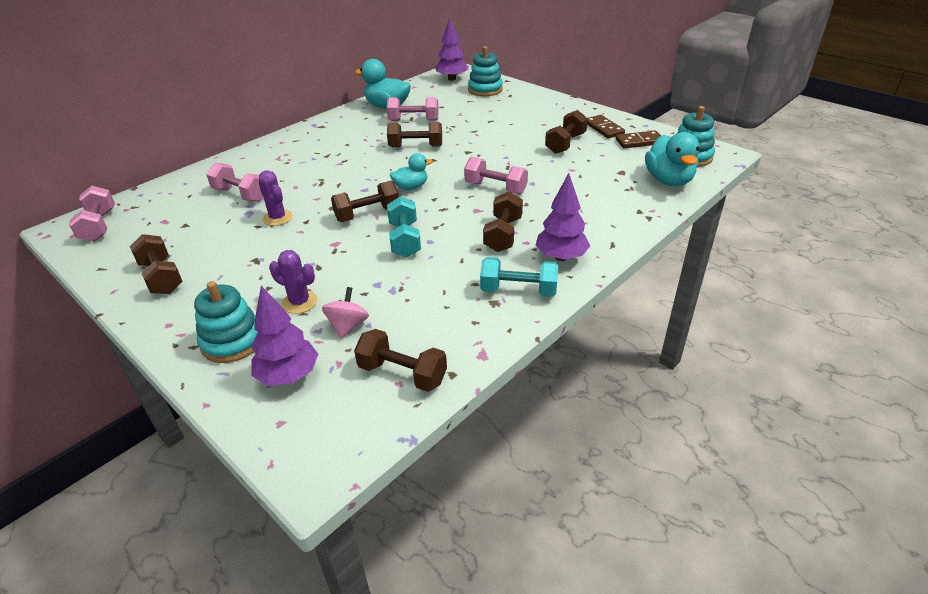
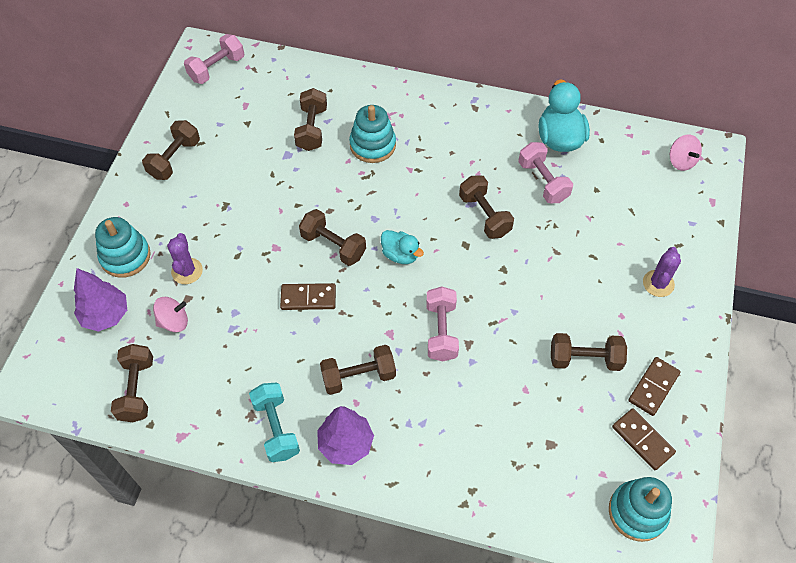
camera: 60 degrees right, 20 degrees up
(240, 194) = (312, 129): pink dumbbell -> brown dumbbell
(277, 218) = (291, 181): purple cactus -> purple cactus (658, 283)
(405, 240) = (308, 298): turquoise dumbbell -> brown domino
(452, 79) = (681, 161): purple tree -> pink spinning top
(485, 90) = (675, 211): turquoise stacking toy -> turquoise stacking toy (372, 145)
(669, 180) = (560, 503): turquoise duck -> none

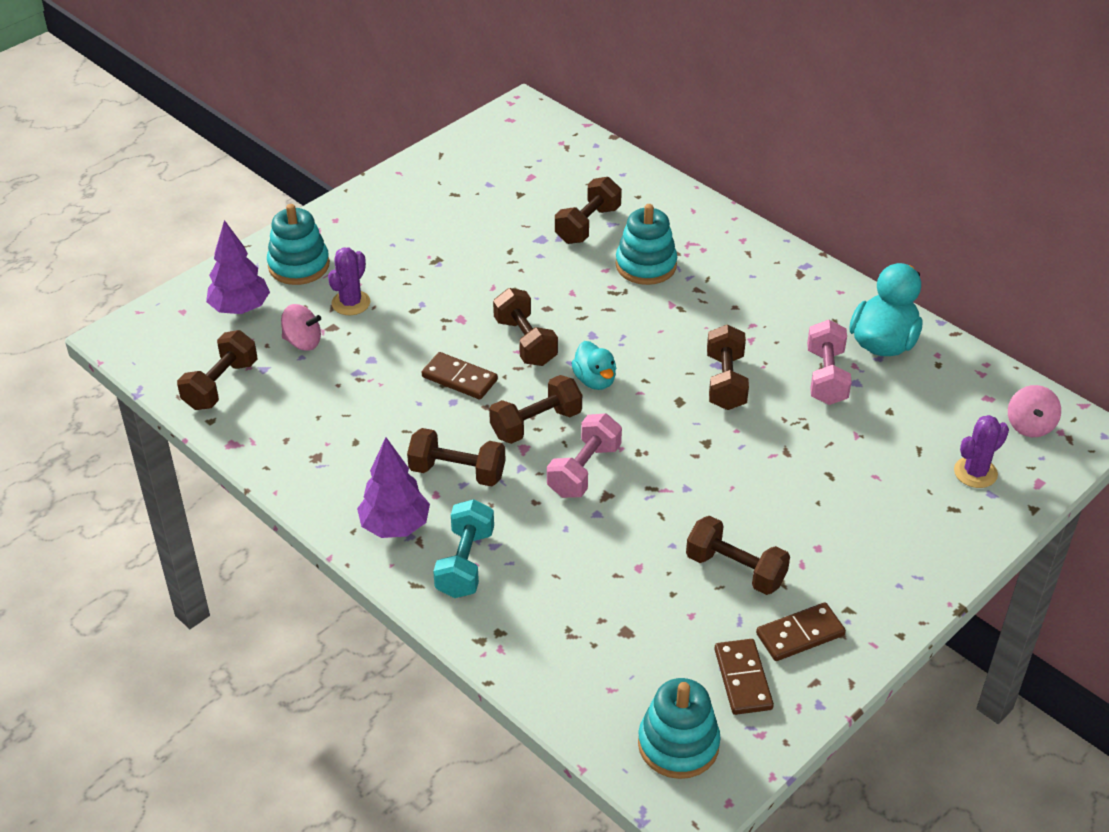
camera: 30 degrees right, 15 degrees down
(174, 159) = (416, 198): brown dumbbell -> brown dumbbell (536, 424)
(217, 68) = (525, 132): pink dumbbell -> none
(276, 428) = (333, 479): turquoise dumbbell -> turquoise dumbbell (465, 563)
(658, 283) = (893, 536): purple cactus -> purple cactus (975, 472)

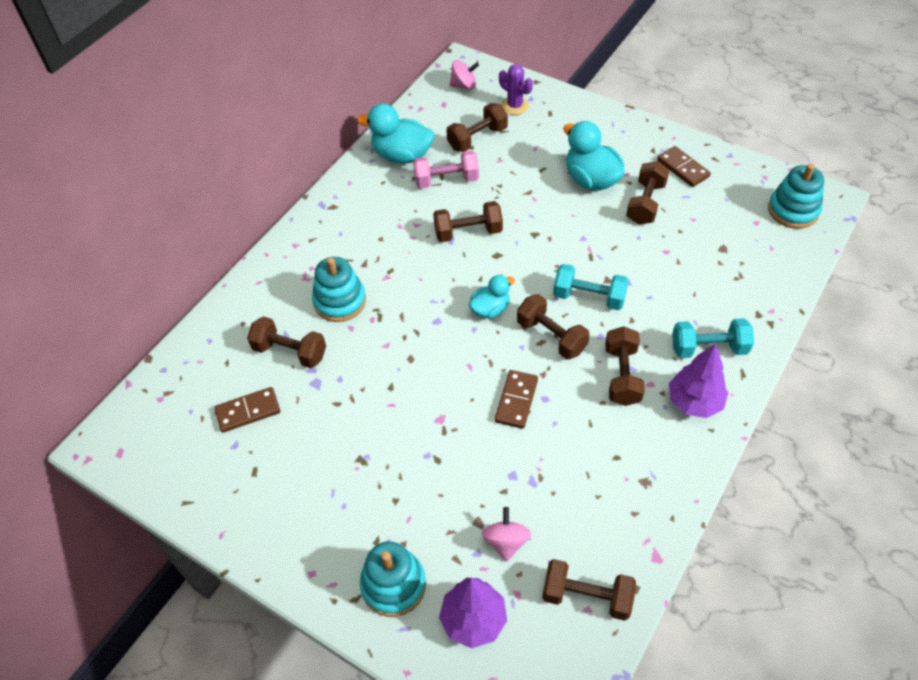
camera: 100 degrees left, 10 degrees up
(351, 303) = (440, 516): purple cactus -> none
(525, 342) = (457, 364): brown dumbbell -> brown dumbbell (477, 138)
(584, 470) = (589, 297): pink dumbbell -> turquoise dumbbell
(743, 679) = (730, 189): brown domino -> brown domino (248, 411)
(797, 522) = (591, 180): none -> turquoise duck

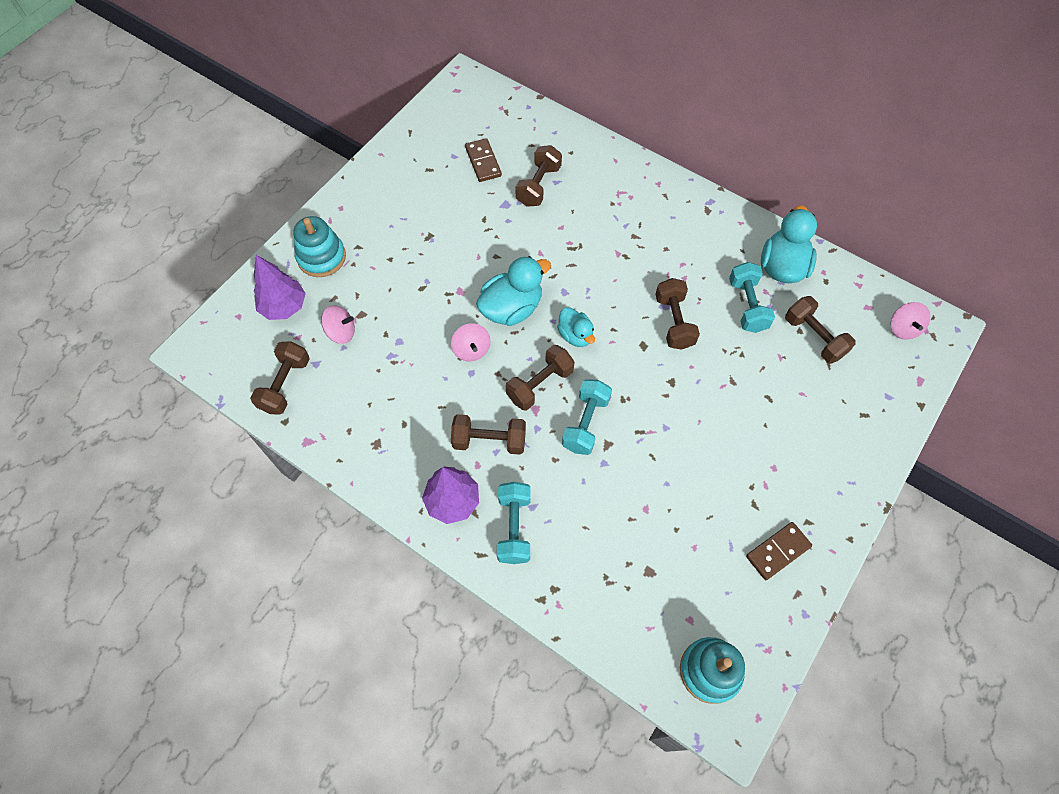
camera: 90 degrees right, 10 degrees up
(340, 301) = (591, 218): turquoise stacking toy -> none
(446, 180) = (747, 305): pink dumbbell -> turquoise dumbbell
(515, 106) = (873, 378): purple cactus -> none
(516, 400) = (471, 350): brown domino -> pink spinning top
(591, 180) = (754, 446): turquoise duck -> turquoise duck (511, 308)
(645, 203) = (718, 499): brown dumbbell -> none

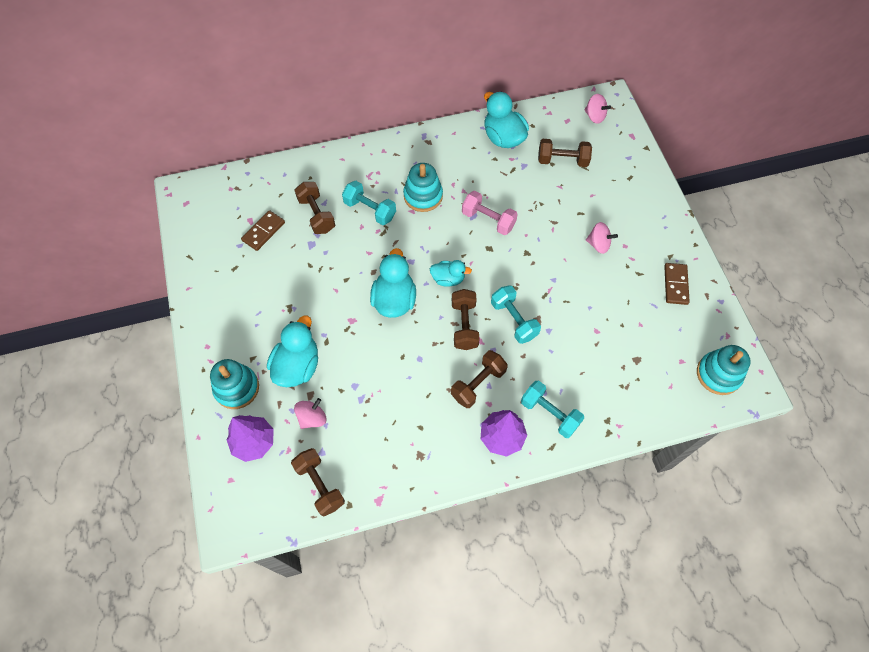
camera: 50 degrees left, 0 degrees up
(380, 284) = (297, 366): none -> turquoise duck
(471, 350) = (403, 346): pink spinning top -> pink spinning top (598, 244)
(483, 162) = (263, 231): brown domino -> brown domino turned 75 degrees counterclockwise
(643, 250) = (423, 196): none -> turquoise stacking toy
(674, 322) = (488, 220): brown dumbbell -> pink dumbbell
(747, 305) = (512, 175): turquoise dumbbell -> turquoise dumbbell (370, 210)

